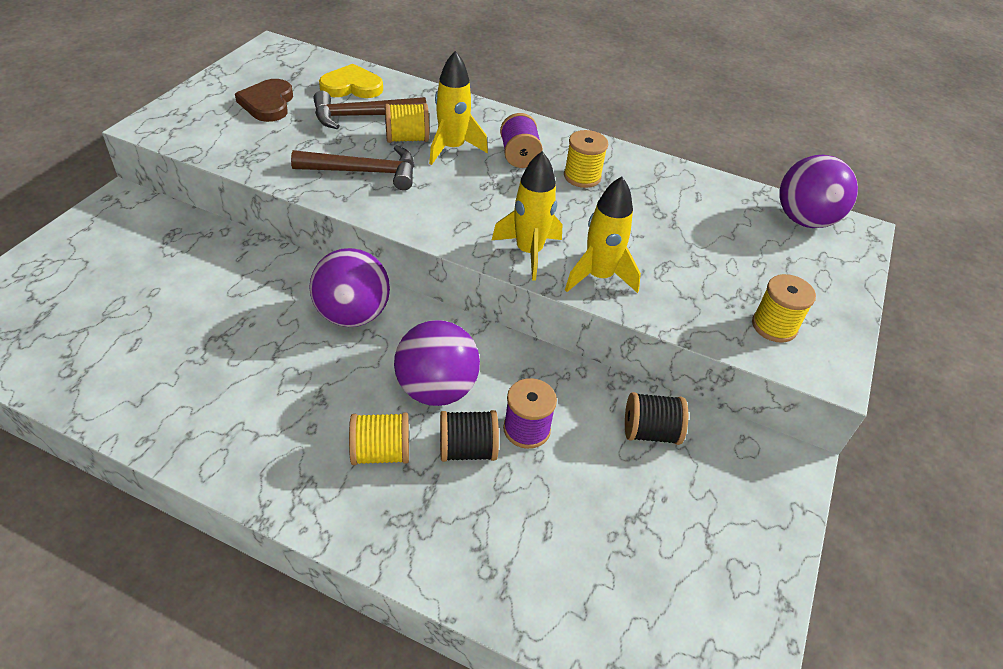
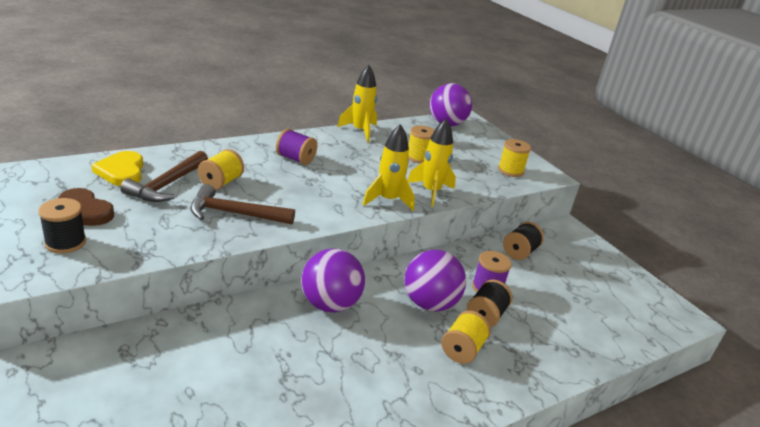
camera: 55 degrees left, 15 degrees down
(217, 120) = (65, 243): none -> black spool
(352, 86) = (121, 171): yellow heart -> yellow heart turned 45 degrees counterclockwise
(364, 172) = (235, 213): brown hammer -> brown hammer turned 120 degrees counterclockwise
(452, 148) = (256, 174): yellow rocket -> yellow rocket (360, 131)
(582, 177) = (341, 153): yellow spool -> yellow spool (419, 157)

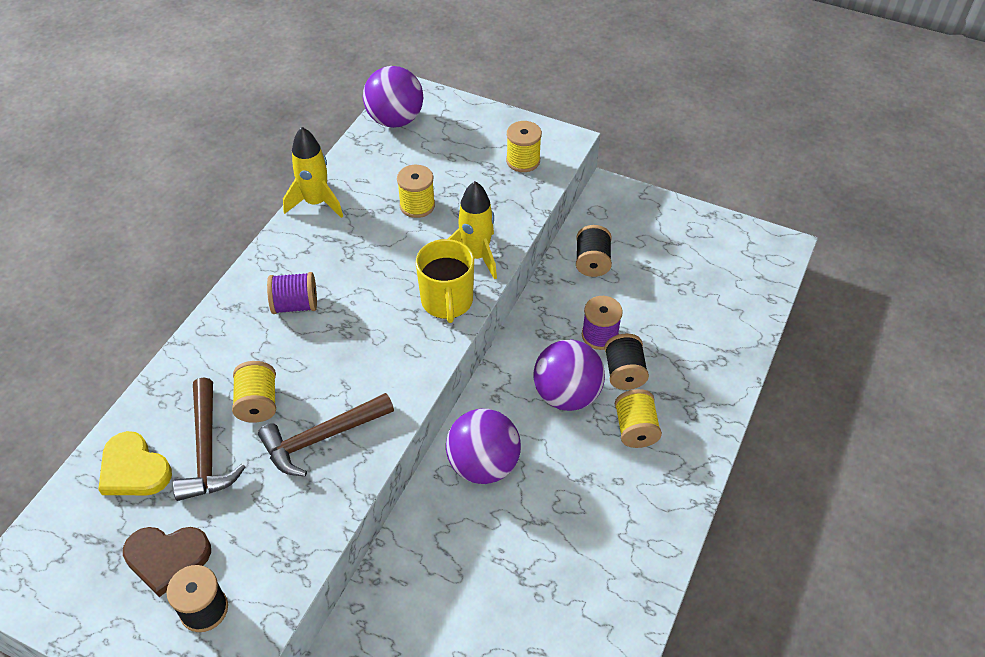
camera: 30 degrees left, 20 degrees up
(388, 200) = (447, 301): yellow rocket -> yellow mug

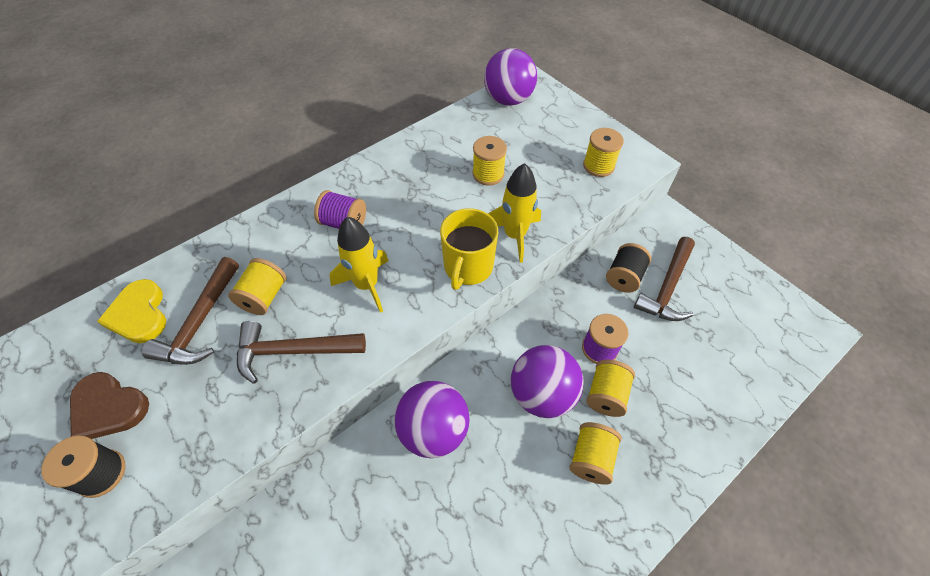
camera: 25 degrees right, 5 degrees up
(316, 203) = (409, 145): yellow rocket -> yellow rocket (366, 285)
(624, 372) = (606, 395): black spool -> yellow spool
(636, 257) = (667, 287): none -> brown hammer

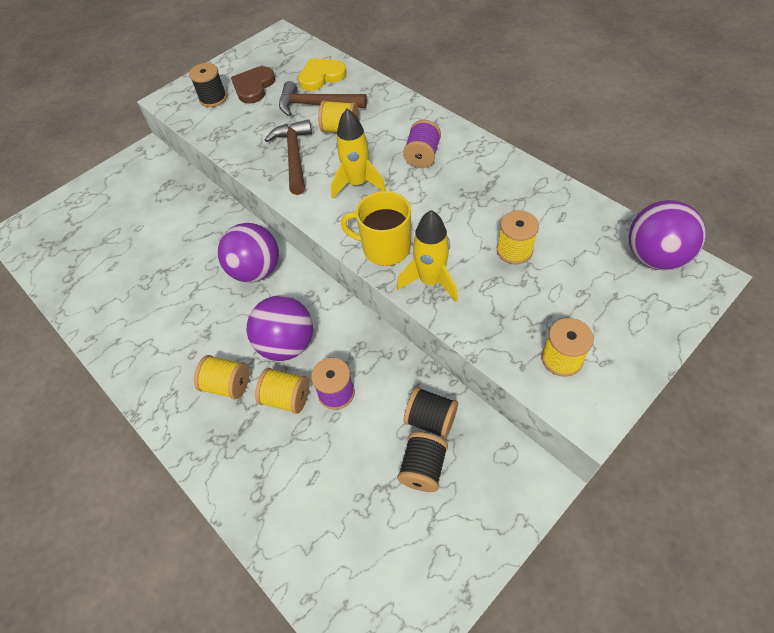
camera: 90 degrees right, 0 degrees up
(667, 287) = (423, 468): brown hammer -> black spool

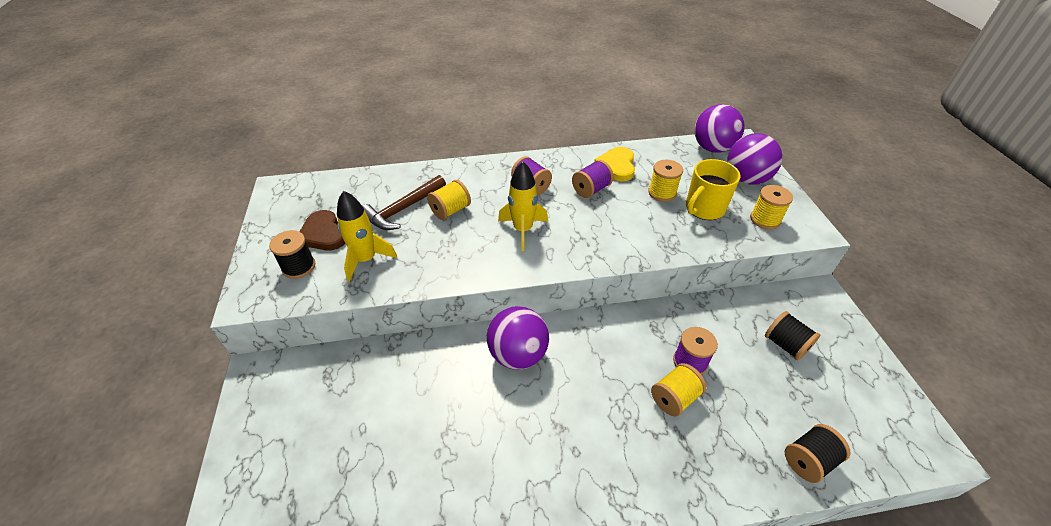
camera: 60 degrees left, 10 degrees down
(227, 385) = (632, 436): yellow spool -> none
(287, 344) = (618, 371): purple ball -> purple ball (746, 179)
(294, 156) = (449, 250): brown hammer -> none
(321, 76) = (371, 191): yellow heart -> yellow heart (617, 166)
(385, 248) = (605, 248): yellow mug -> yellow mug (704, 208)
(430, 281) = (657, 241): yellow rocket -> yellow rocket (366, 260)
(431, 420) = (747, 319): black spool -> black spool (808, 460)
(461, 197) = (591, 189): none -> purple spool

